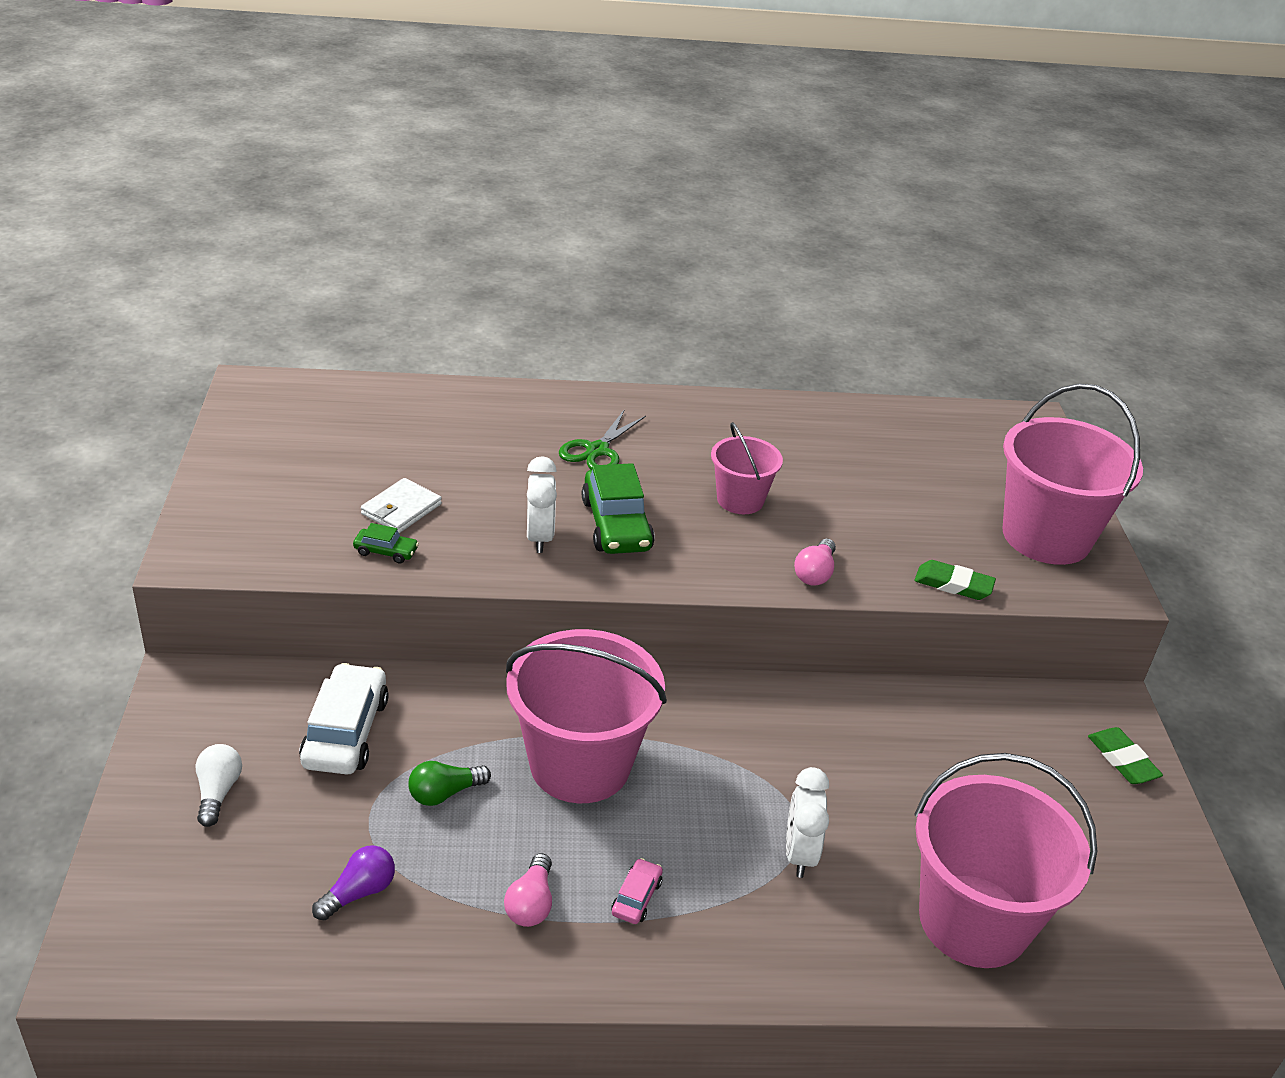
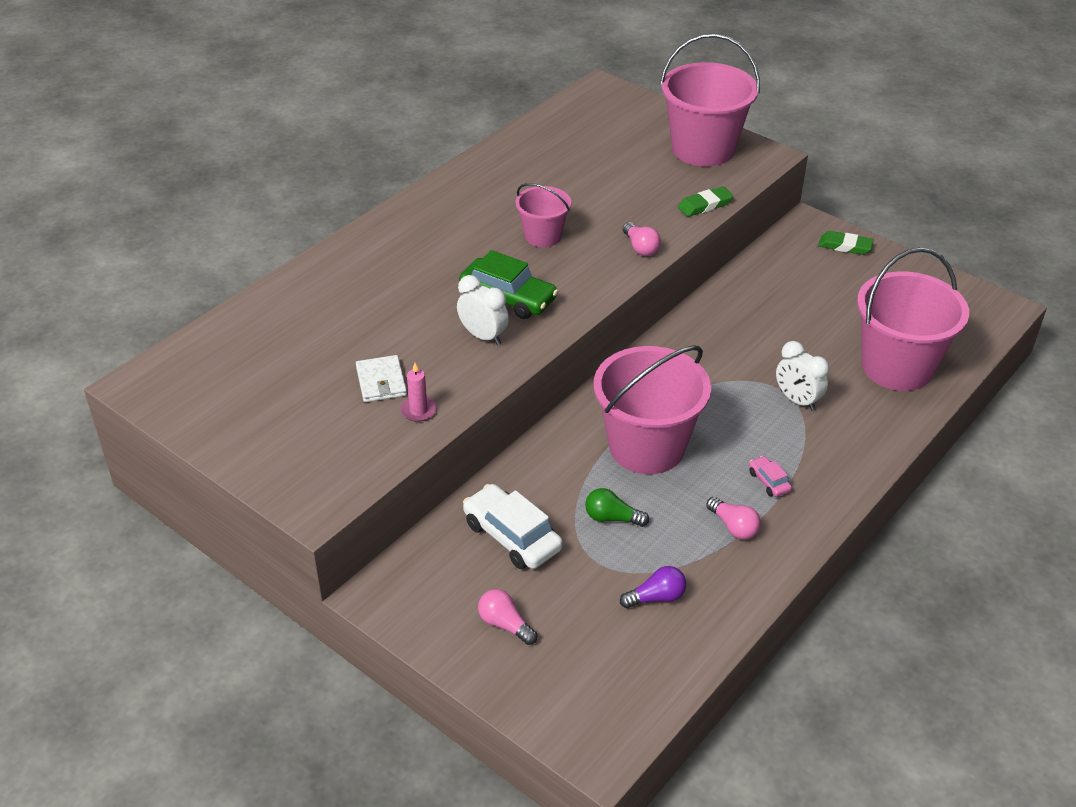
camera: 45 degrees left, 5 degrees up
(218, 792) = (505, 624): white light bulb -> pink light bulb
(359, 892) = (656, 597): purple light bulb -> purple light bulb turned 75 degrees clockwise
(386, 551) = (418, 410): green car -> pink candle
(444, 793) = (612, 518): green light bulb -> green light bulb turned 90 degrees clockwise
(597, 451) = (424, 265): green scissors -> none

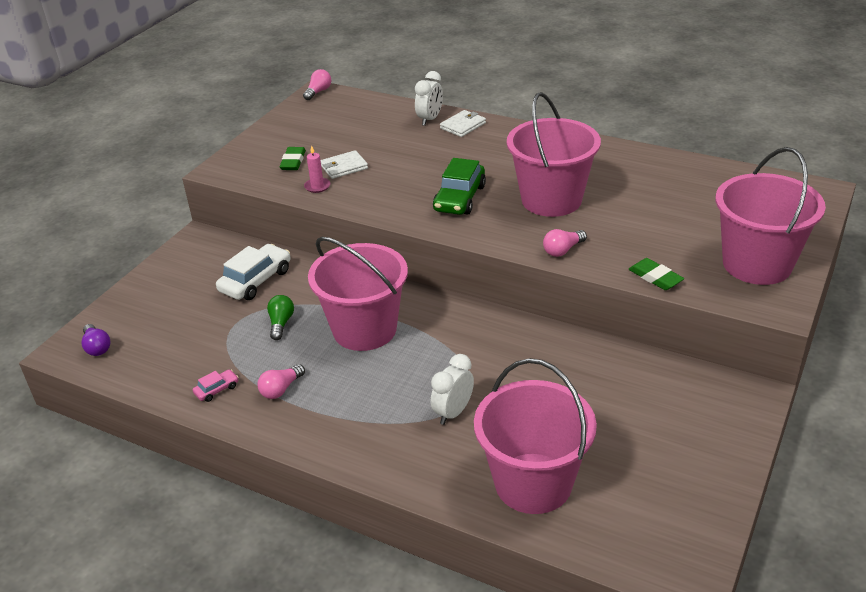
camera: 80 degrees right, 5 degrees down
(337, 268) = (463, 126): none -> white wallet
(483, 336) = (408, 196): white clock -> white clock (430, 119)
(505, 624) = (174, 292): pink light bulb -> pink light bulb (318, 92)
(543, 236) = (551, 200): pink bucket -> pink bucket, size x1.85
(656, 597) = (201, 357): purple light bulb -> purple light bulb (97, 347)
(769, 481) = (339, 404): pink car -> pink car (217, 390)
(845, 246) = (730, 427): green eraser -> green eraser (293, 161)

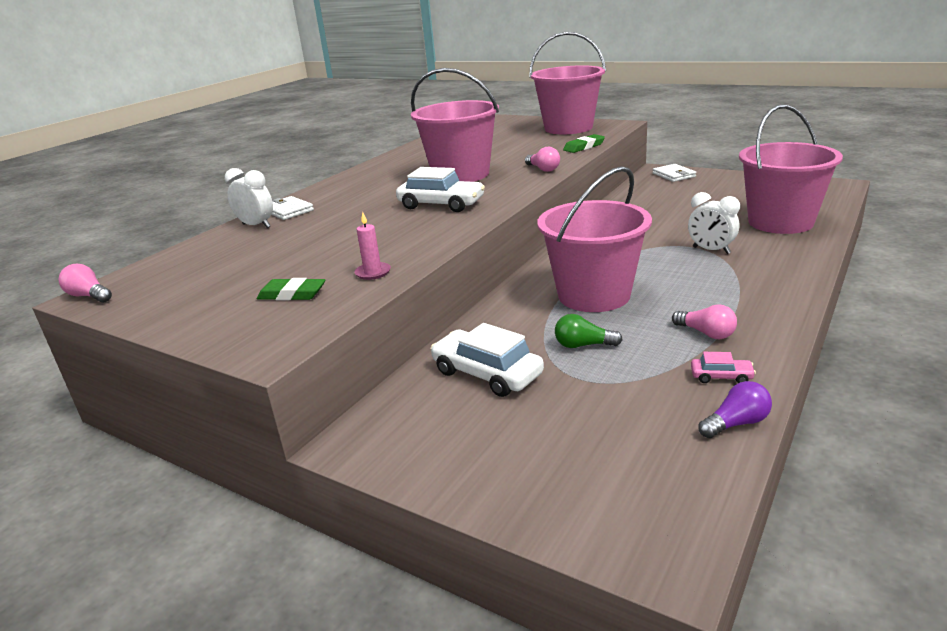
camera: 85 degrees left, 10 degrees down
(97, 347) = (651, 514): purple light bulb -> purple light bulb (736, 423)
(217, 390) = (721, 376): pink car -> pink car turned 135 degrees clockwise
(344, 167) = (334, 261): white wallet -> white wallet (674, 175)
(459, 198) = (441, 204): green car -> white car

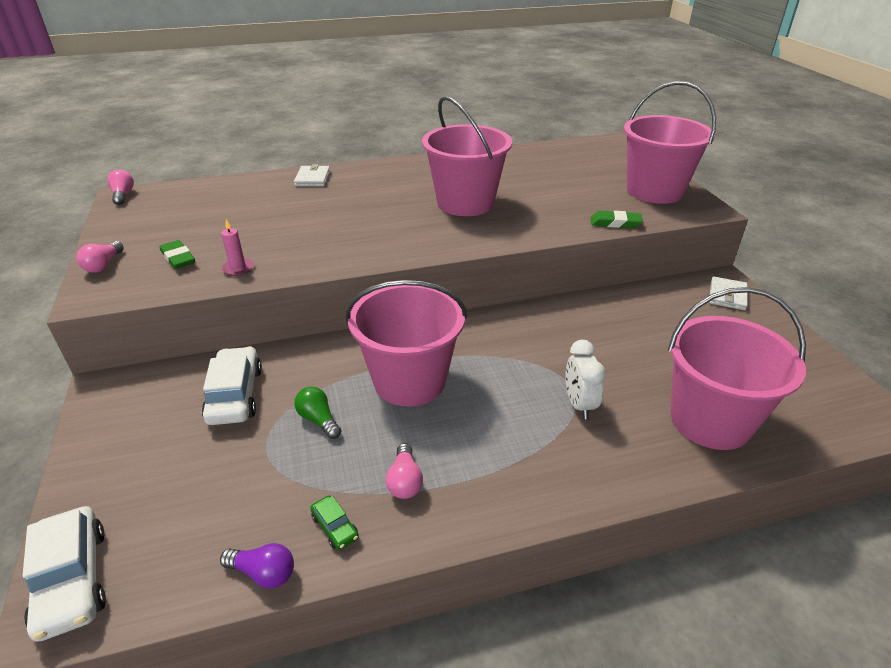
camera: 40 degrees right, 10 degrees up
(256, 226) = (275, 183): white clock -> none
(441, 204) = (392, 228): white car -> white car (72, 580)
(543, 169) = (529, 231): pink light bulb -> pink light bulb (104, 265)
(721, 376) = (335, 527): pink car -> green car

